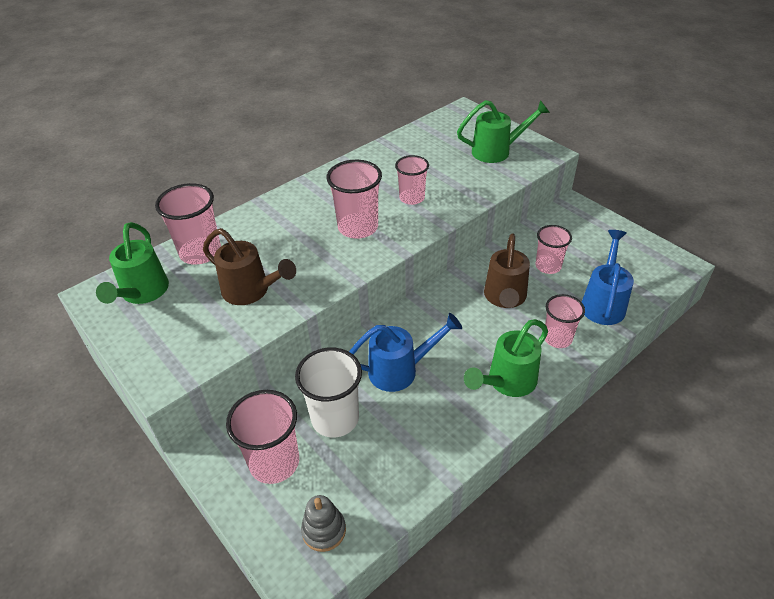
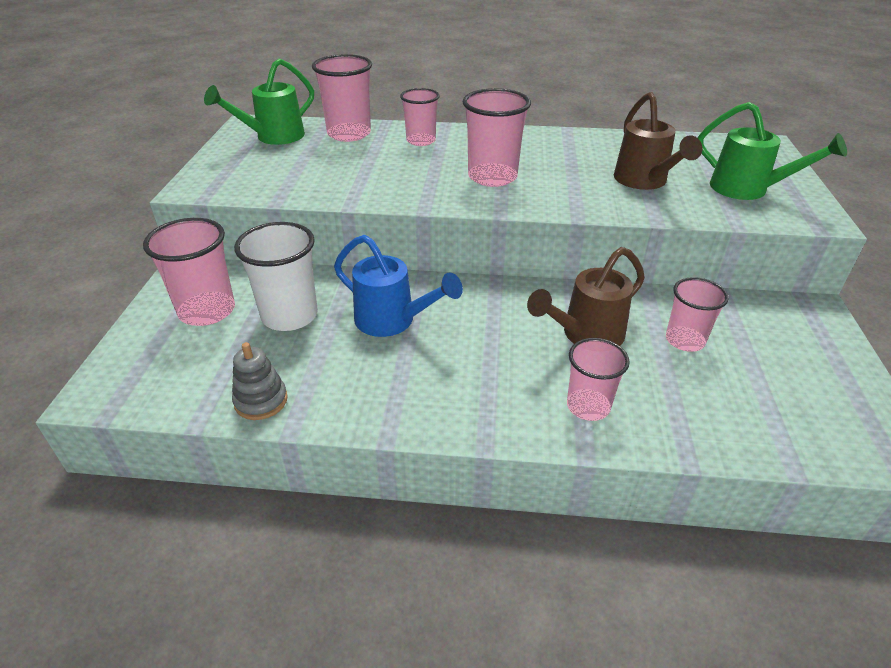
camera: 45 degrees right, 5 degrees down
(251, 291) = (337, 172): brown watering can -> brown watering can (644, 181)
(324, 530) = (157, 379): grey stacking toy -> grey stacking toy (261, 401)
(412, 198) = (581, 181): pink cup -> pink cup (421, 141)
(507, 382) = (470, 401): green watering can -> none
(603, 303) = (703, 416): blue watering can -> none

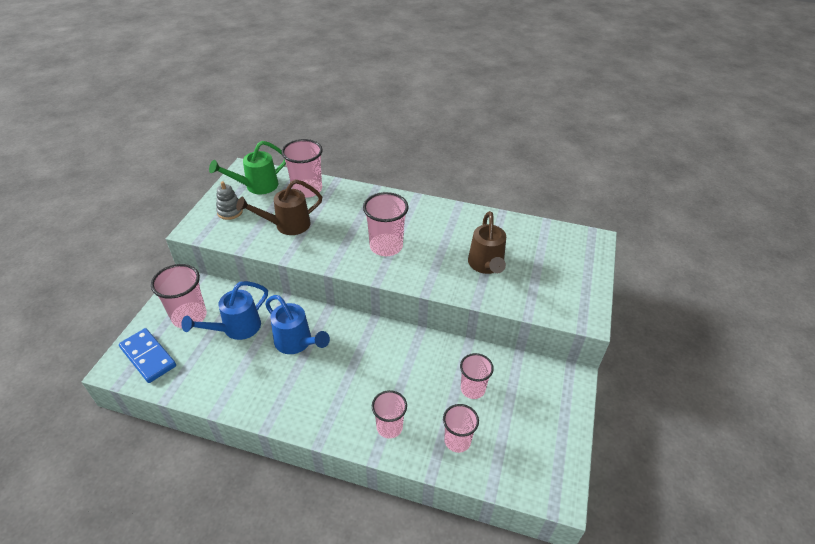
camera: 10 degrees right, 5 degrees up
(151, 371) = (148, 357): none -> blue domino
(261, 401) = (203, 389): grey stacking toy -> grey stacking toy (230, 211)
(289, 316) = (236, 328): white cup -> blue watering can
(421, 141) = (352, 203): pink cup -> pink cup (457, 441)
(586, 335) = (412, 374): brown watering can -> brown watering can (287, 225)
(747, 189) = (553, 283): green watering can -> none

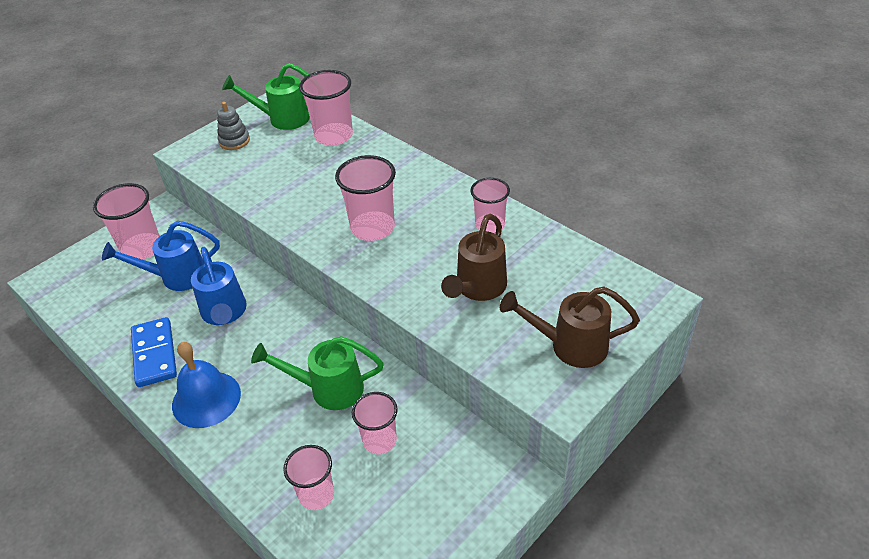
camera: 30 degrees right, 0 degrees up
(148, 357) = (77, 278): blue domino -> blue domino (154, 354)
(287, 225) = (282, 172): brown watering can -> brown watering can (570, 345)
(329, 408) = (206, 399): none -> blue bell
(389, 427) = (253, 446): pink cup -> pink cup (490, 225)
(413, 368) = (329, 389): none -> green watering can

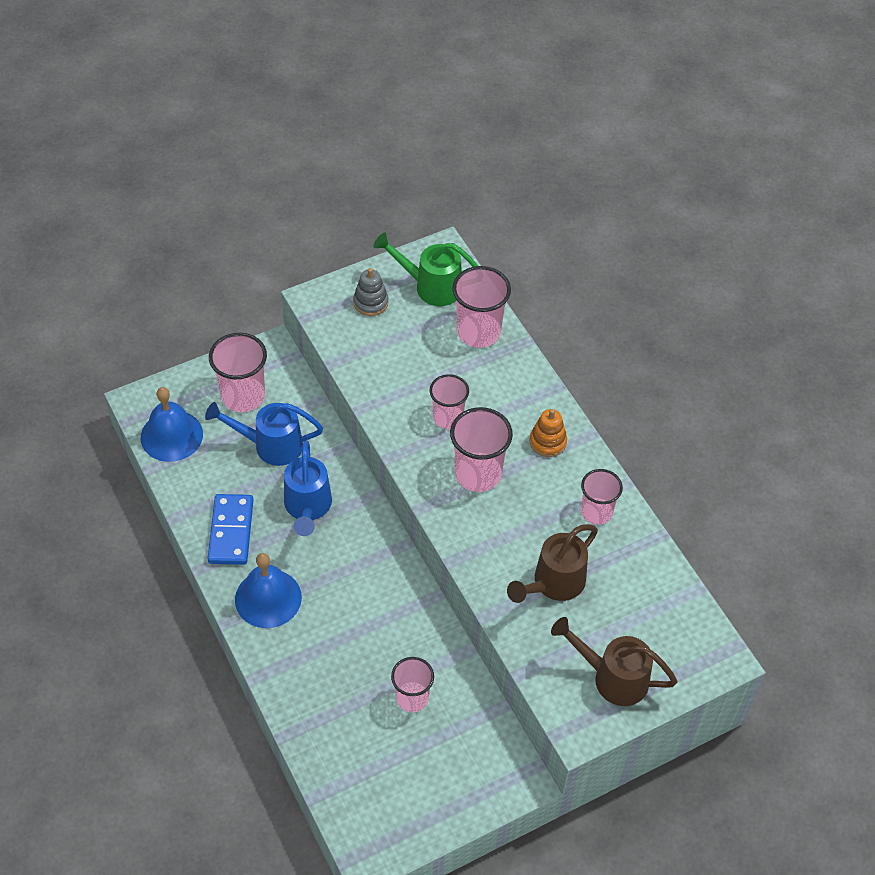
camera: 15 degrees right, 10 degrees up
(79, 296) = (171, 435): none -> blue bell
(316, 495) = (340, 729): pink cup -> pink cup (448, 418)
(329, 389) = (383, 628): green watering can -> none
(424, 189) = (547, 442): none -> orange stacking toy

